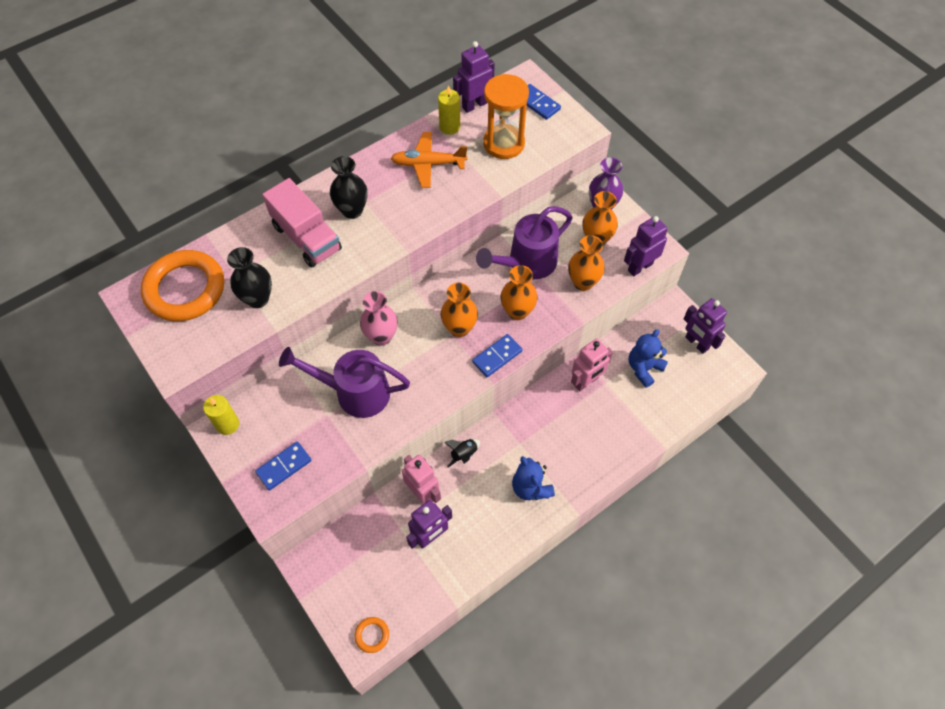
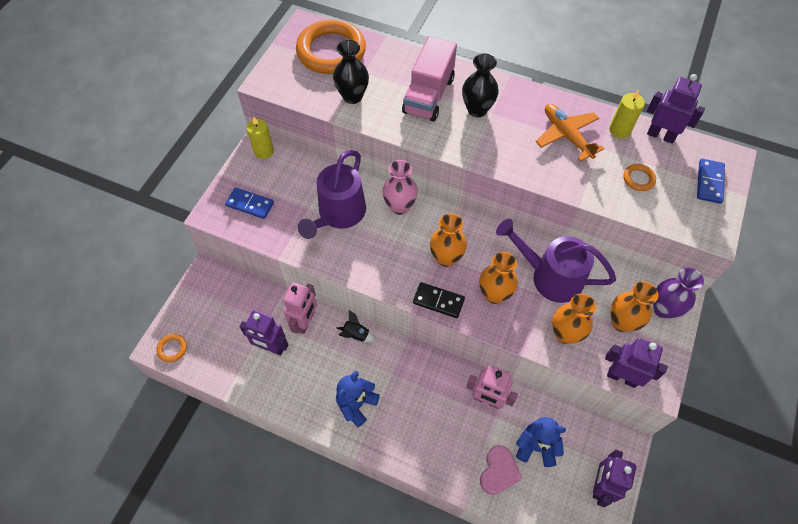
camera: 60 degrees right, 0 degrees up
(354, 392) = (338, 215): purple watering can -> purple watering can turned 135 degrees counterclockwise
(497, 357) = (438, 301): blue domino -> black domino
(504, 143) = (638, 179): orange hourglass -> orange ring
(649, 407) = (498, 472): none -> pink heart

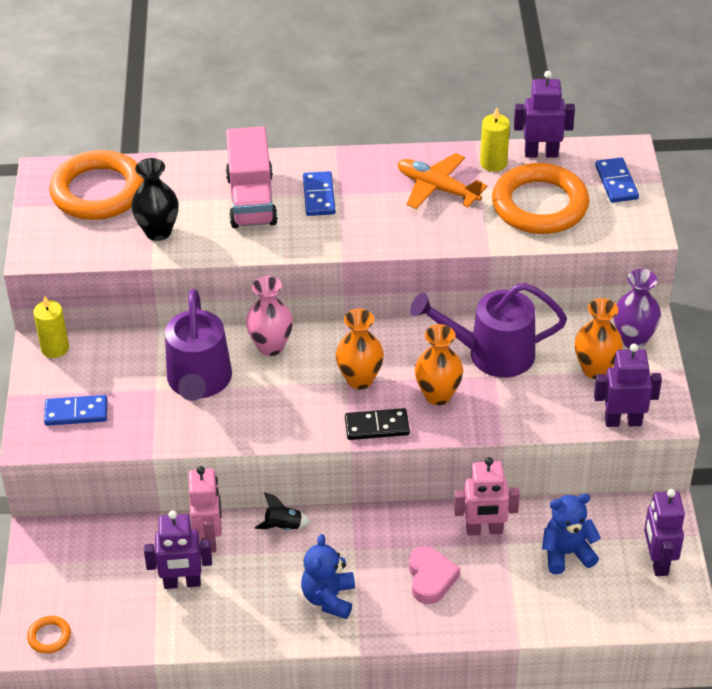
camera: 25 degrees left, 15 degrees down
(477, 110) = (318, 196): black vase -> blue domino
(498, 472) = (537, 595): pink heart -> pink heart (430, 578)
(565, 334) = (539, 404): orange vase -> none
(638, 179) = (539, 205): orange ring -> orange ring, size x2.45

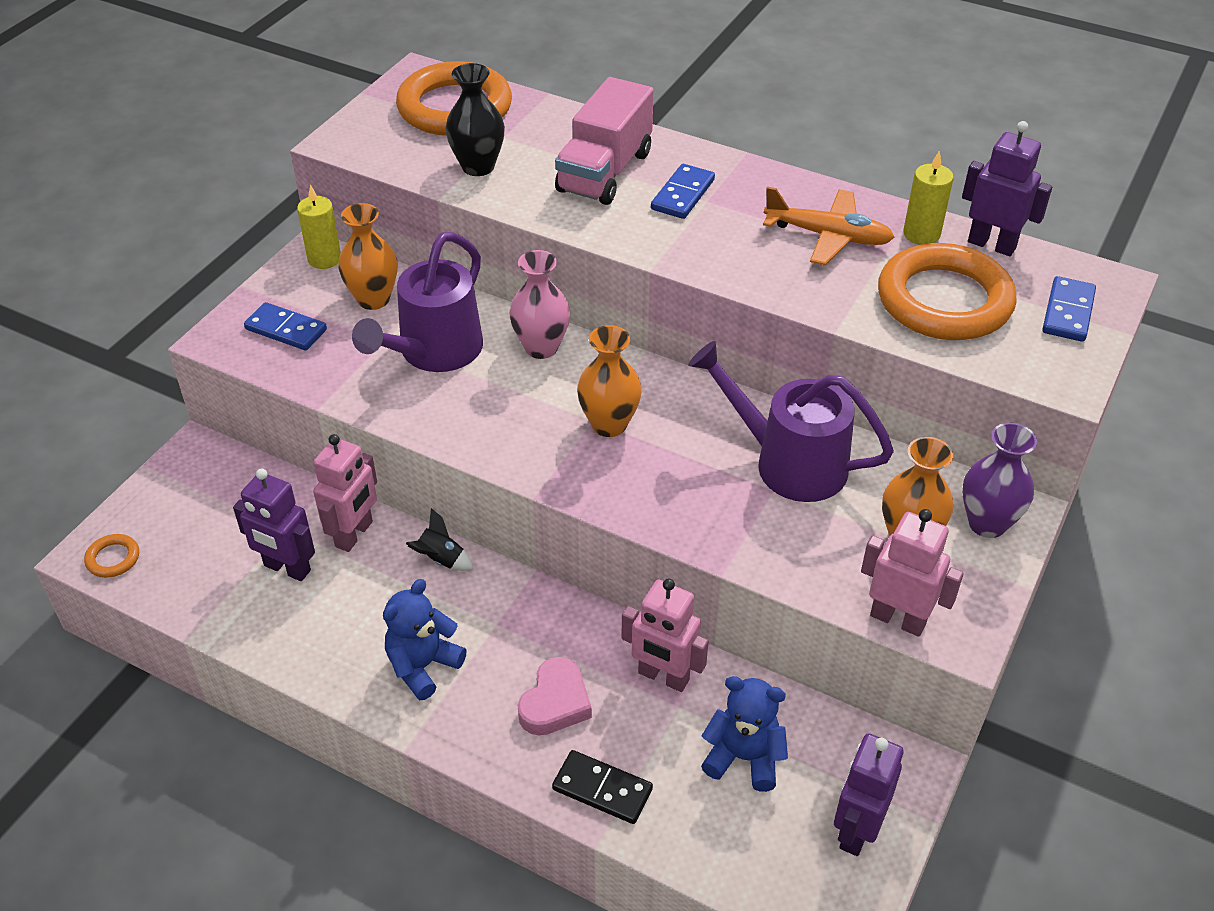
camera: 30 degrees right, 0 degrees up
(377, 426) = (585, 485): black domino -> black domino (602, 789)
(437, 188) = (828, 236): orange plane -> orange plane turned 135 degrees clockwise
(438, 395) = (685, 482): orange vase -> orange vase (373, 299)
(623, 421) = (898, 619): purple robot -> pink robot

